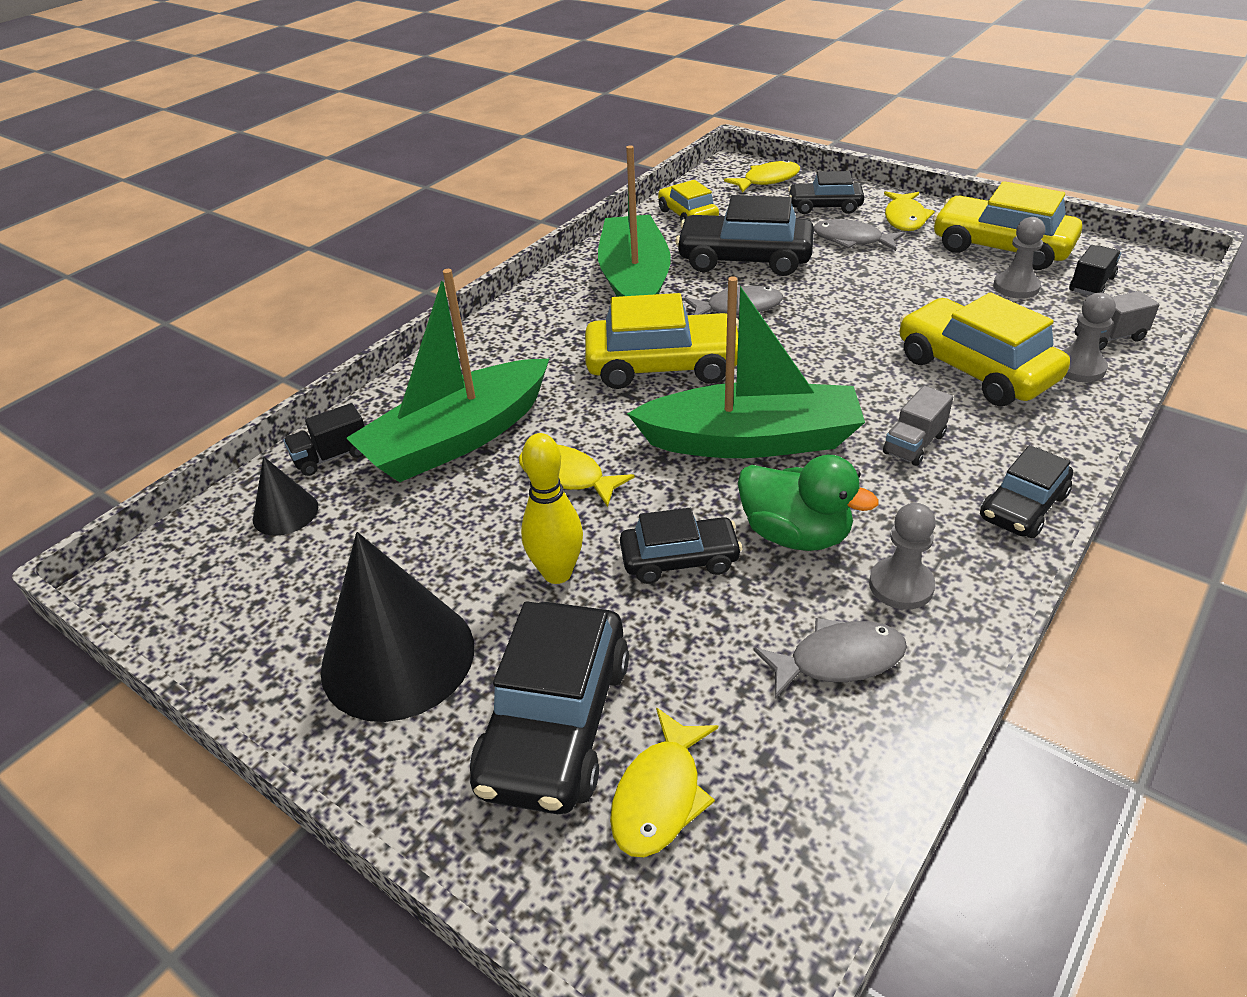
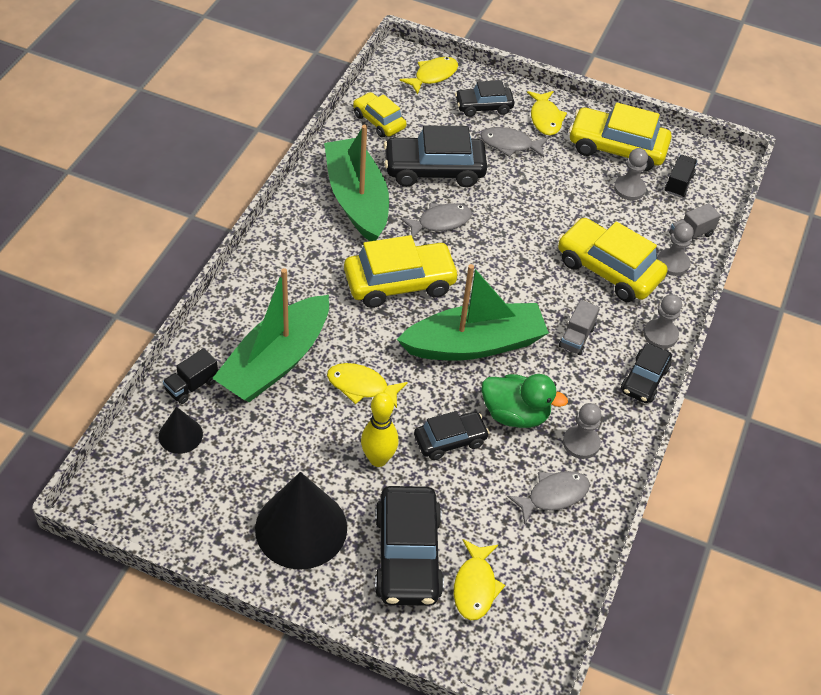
camera: 20 degrees left, 10 degrees up
(1054, 451) = (660, 335): none -> grey pawn

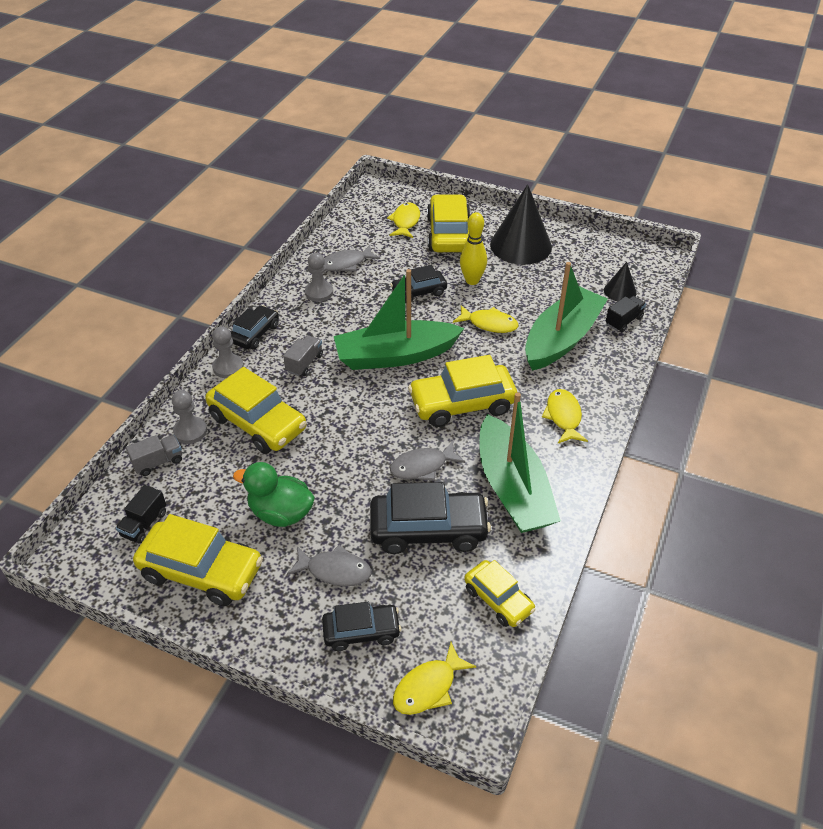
camera: 175 degrees left, 5 degrees down
(407, 555) = (449, 234): black car -> yellow car
(515, 414) = (367, 308): green duck -> green duck (281, 513)
(545, 118) = (281, 615): yellow fish -> yellow fish (563, 417)
(629, 189) = (205, 514): grey pawn -> none

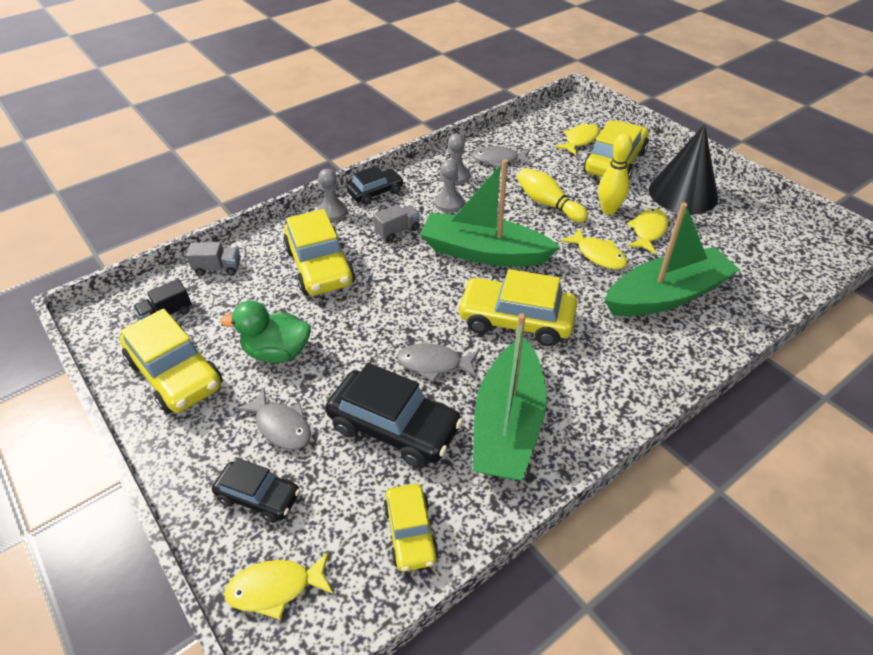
camera: 30 degrees right, 0 degrees up
(190, 431) = (262, 253): grey pawn -> grey pawn (449, 203)
(281, 513) = (277, 352): green duck -> green duck turned 45 degrees counterclockwise
(419, 292) = (548, 204): black car -> yellow bowling pin
(563, 417) = (615, 374): yellow fish -> yellow fish (648, 231)
(620, 291) = (767, 270): black cone -> none
(623, 321) = (751, 301): black truck -> none

